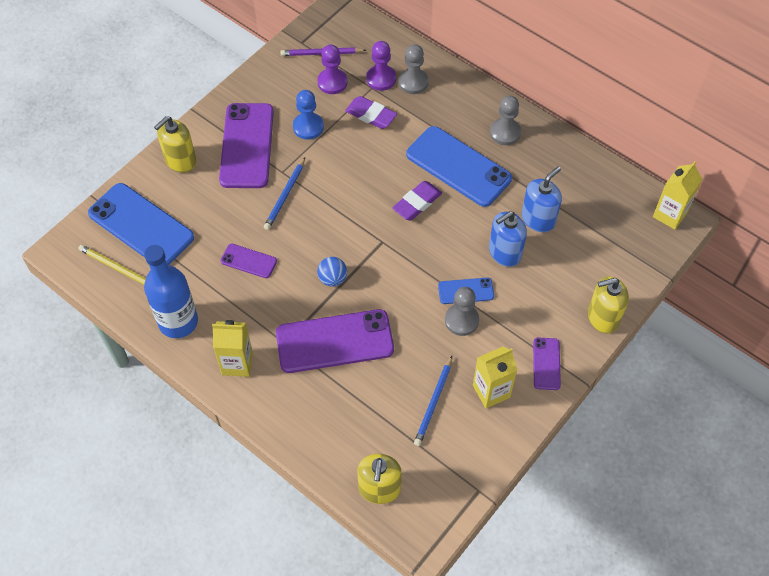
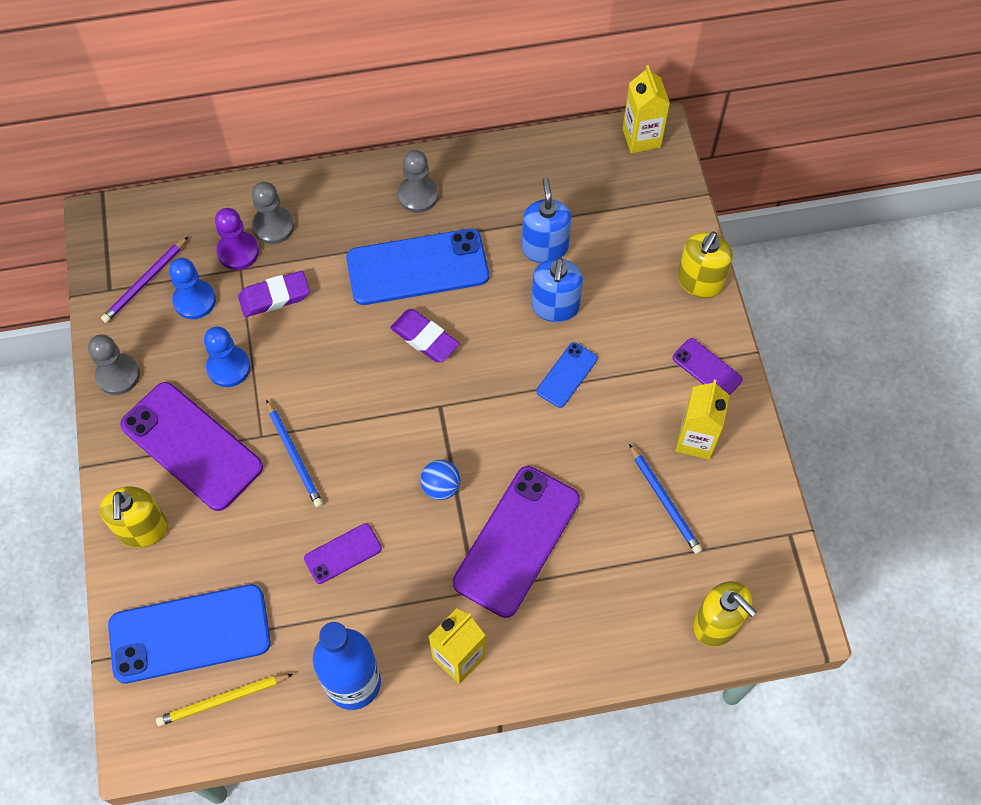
camera: 50 degrees left, 5 degrees up
(332, 82) = (194, 300): purple pawn -> blue pawn
(417, 203) = (425, 338): purple eraser -> purple eraser turned 45 degrees counterclockwise
(461, 320) = (596, 404): grey pawn -> grey pawn (118, 375)

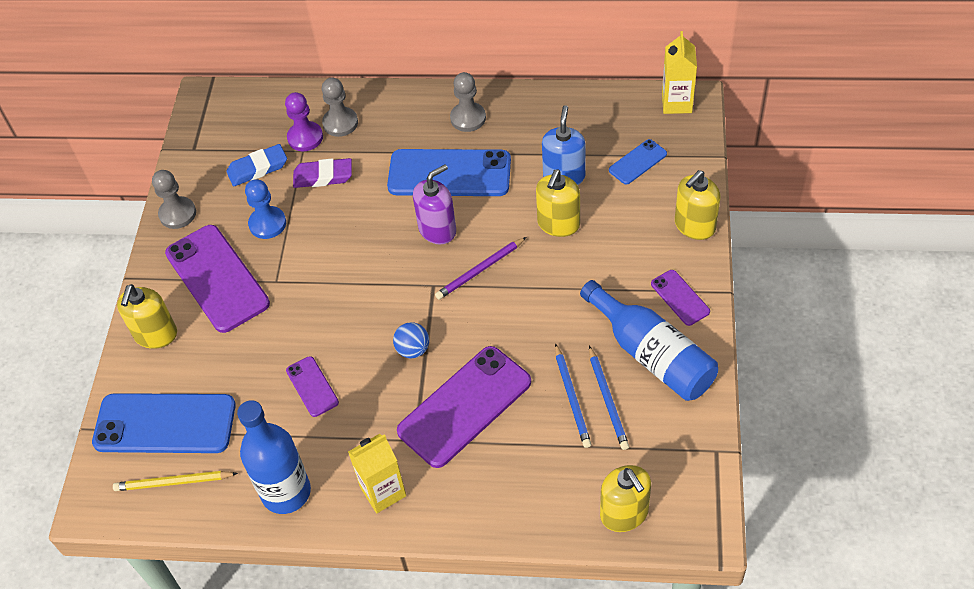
camera: 20 degrees right, 10 degrees down
(145, 282) = (223, 148): purple pencil -> purple pencil (480, 270)
(194, 300) = (257, 168): blue pawn -> blue eraser
(294, 455) = (298, 301): blue pencil -> blue pencil (572, 398)
(343, 553) = (312, 386): purple phone -> purple phone turned 75 degrees clockwise
(425, 338) = (437, 230): purple eraser -> purple soap dispenser
(555, 306) = (558, 224): blue soap dispenser -> yellow soap dispenser
(567, 375) = (551, 280): blue phone -> blue phone (637, 162)
(695, 440) = (651, 354): yellow carton -> blue bottle

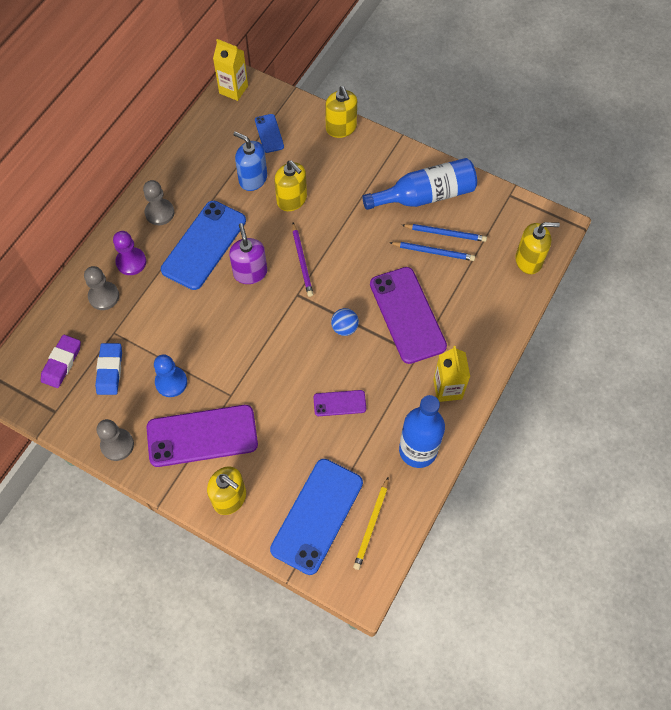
camera: 70 degrees left, 10 degrees up
(305, 137) = (101, 326): purple pawn -> purple pawn (131, 262)
(323, 176) = (150, 327): purple eraser -> purple eraser (62, 363)
(680, 298) = (391, 161): purple phone -> none

